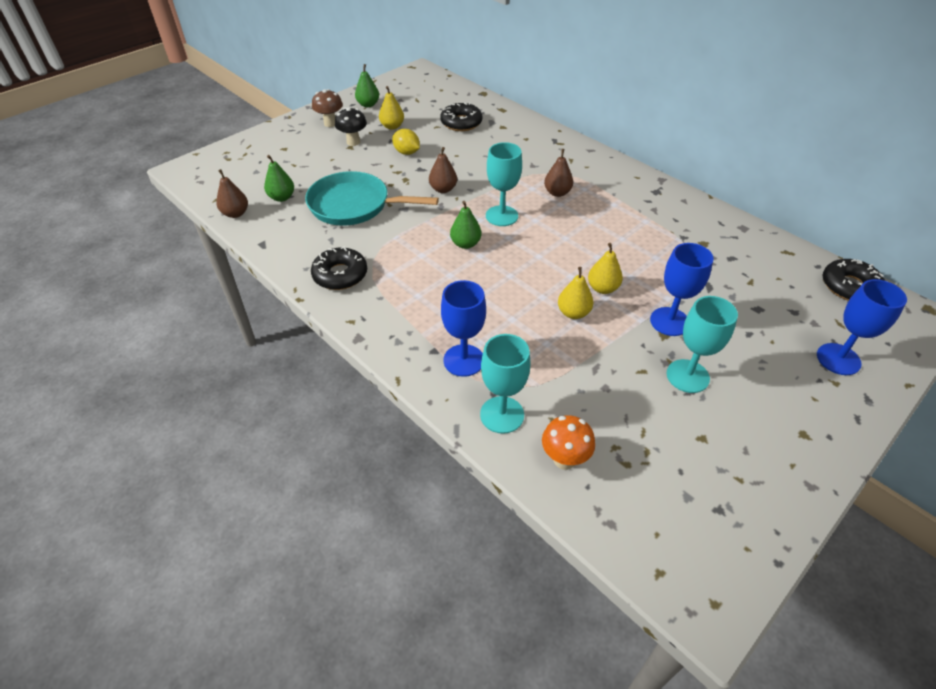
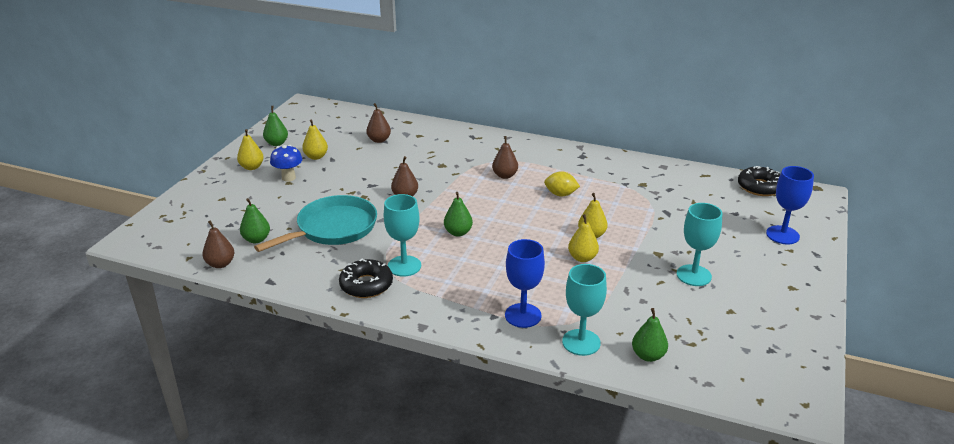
camera: 25 degrees left, 15 degrees down
(330, 123) = (252, 167): brown mushroom -> yellow pear
(353, 142) = (288, 178): black mushroom -> blue mushroom
(354, 205) = (333, 228): turquoise pan -> turquoise pan turned 150 degrees clockwise
(406, 152) = (347, 175): yellow lemon -> yellow lemon (560, 194)
(461, 123) = (379, 140): black donut -> brown pear
(501, 216) = (472, 204): turquoise goblet -> turquoise goblet (404, 266)
(564, 459) = (648, 356): orange mushroom -> green pear
(669, 321) = (656, 244): blue goblet -> none

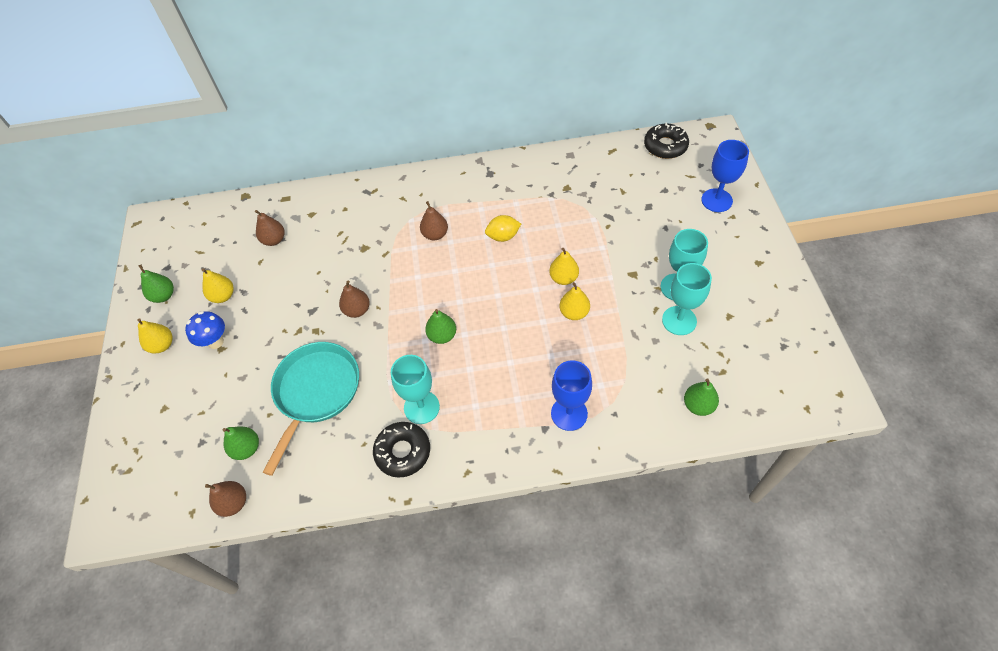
camera: 25 degrees left, 25 degrees up
(581, 342) = (637, 419): turquoise goblet -> turquoise goblet (679, 320)

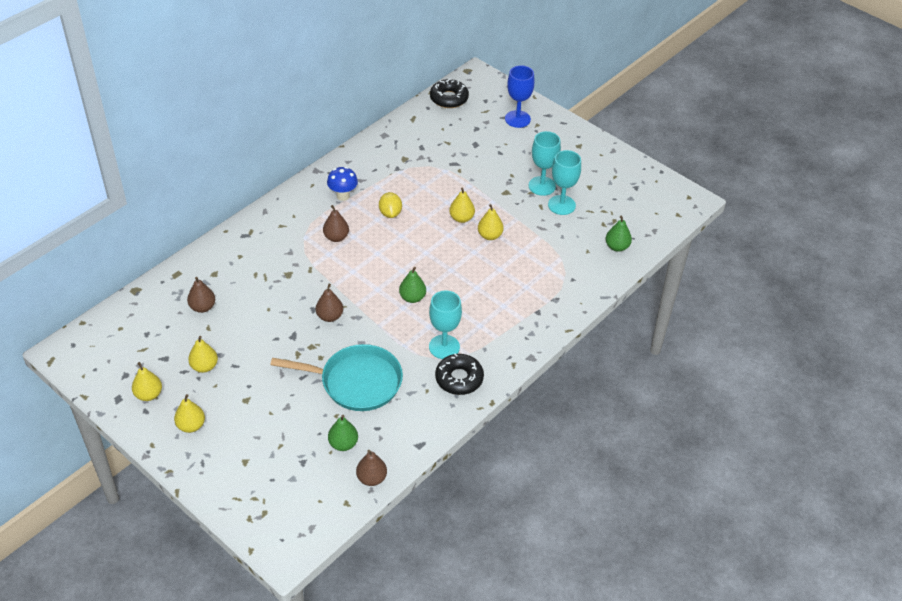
camera: 45 degrees left, 10 degrees down
(164, 296) = (149, 394): green pear -> yellow pear
(215, 342) = (236, 398): blue mushroom -> blue mushroom (343, 196)
(316, 392) = (356, 382): turquoise pan -> turquoise pan turned 120 degrees clockwise
(503, 236) = (390, 213): yellow lemon -> yellow lemon turned 45 degrees counterclockwise
(569, 413) = (544, 295): blue goblet -> none

